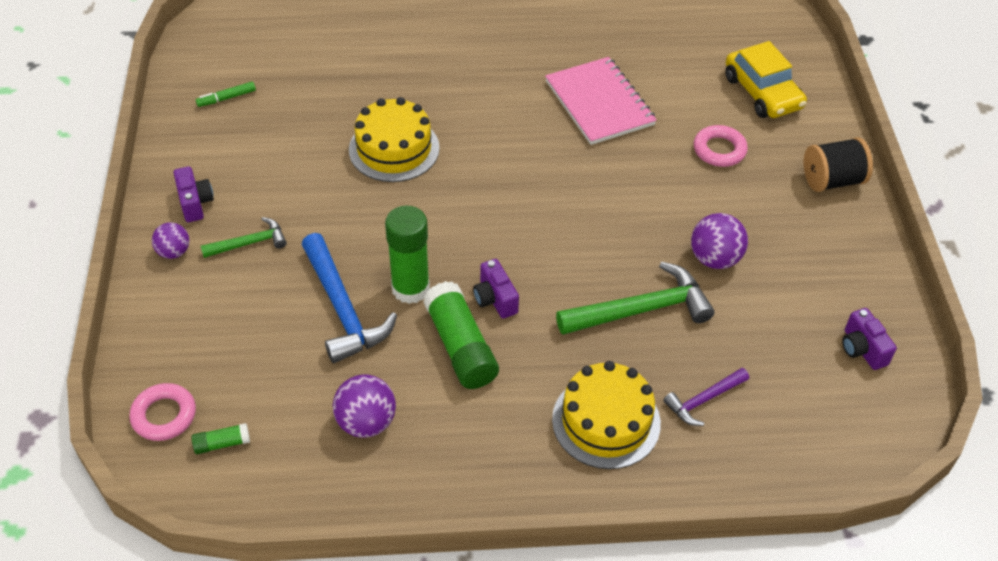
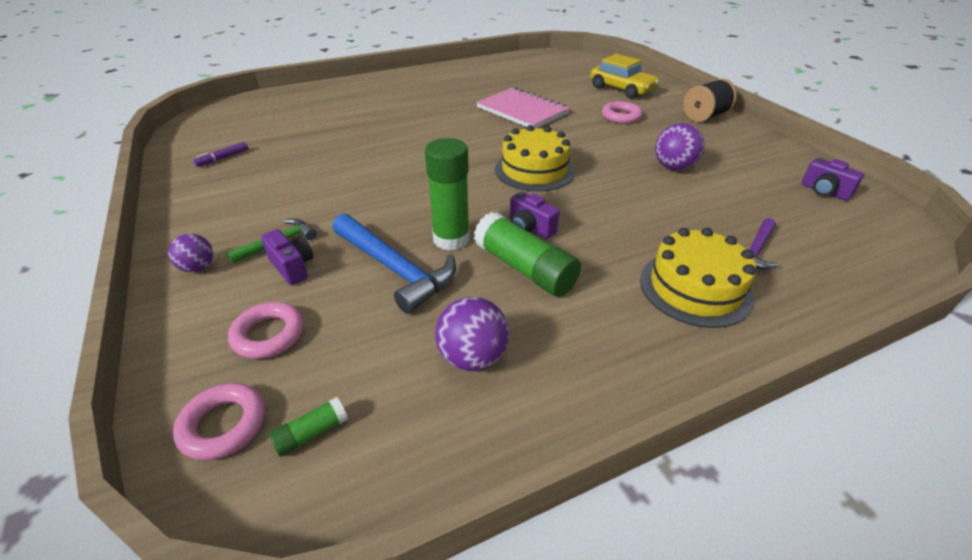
camera: 20 degrees left, 10 degrees down
(195, 203) = (212, 227): purple camera -> purple camera (292, 267)
(215, 345) = (269, 334): none -> pink ring
(226, 98) = (223, 158): green marker -> purple marker
(394, 149) = (384, 159): yellow cake -> yellow cake (534, 170)
(642, 310) = (651, 207): green hammer -> none

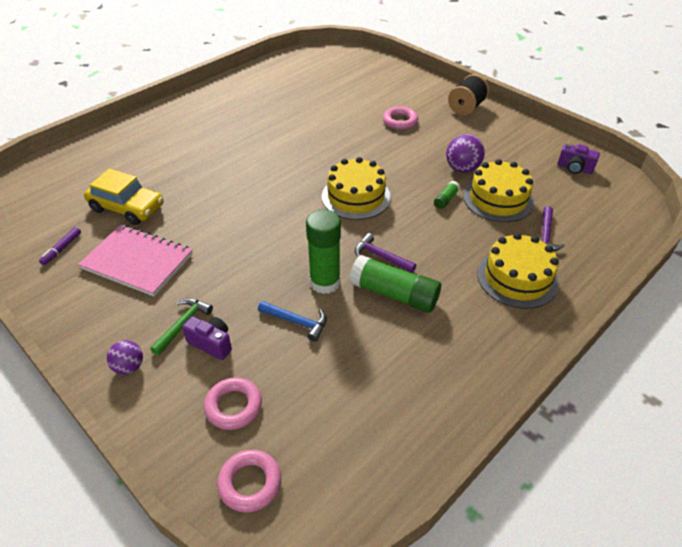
camera: 20 degrees left, 5 degrees up
(312, 433) = (316, 467): green glue stick -> green glue stick (446, 199)
(395, 269) = (297, 322): blue hammer -> blue hammer, size x0.56
(472, 357) = (394, 377): purple ball -> none
(522, 110) = (313, 131): pink notebook -> pink notebook (137, 262)
(530, 228) = (380, 256): purple camera -> purple hammer
(621, 89) = (387, 88): yellow car -> yellow car (127, 207)
(706, 203) = (498, 199): none -> yellow cake

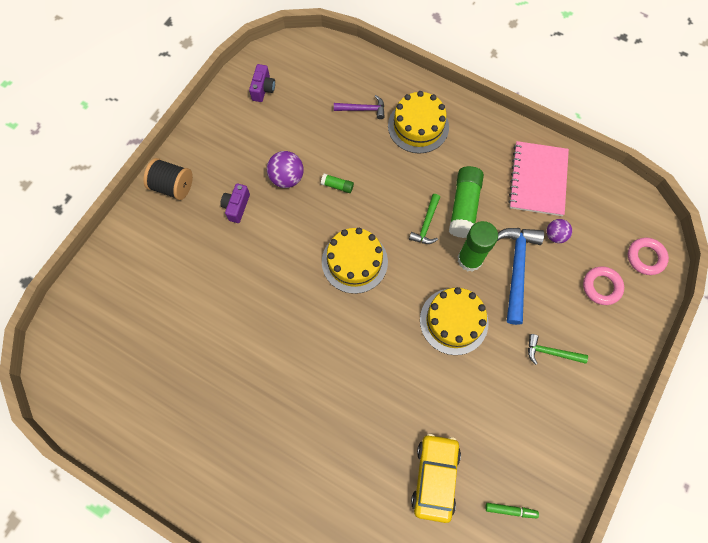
camera: 105 degrees left, 25 degrees up
(62, 249) = (510, 510): purple marker -> green marker
(129, 367) = (602, 374): purple ball -> purple ball (555, 235)
(137, 262) = (501, 426): pink notebook -> pink notebook (538, 179)
(211, 343) = (559, 323): purple camera -> purple camera (237, 207)
(297, 322) = (516, 268): blue hammer -> blue hammer, size x1.79
(380, 256) = (426, 224): purple hammer -> green hammer
(400, 121) = (214, 247): pink ring -> none
(498, 199) = (325, 145): yellow cake -> yellow cake (454, 321)

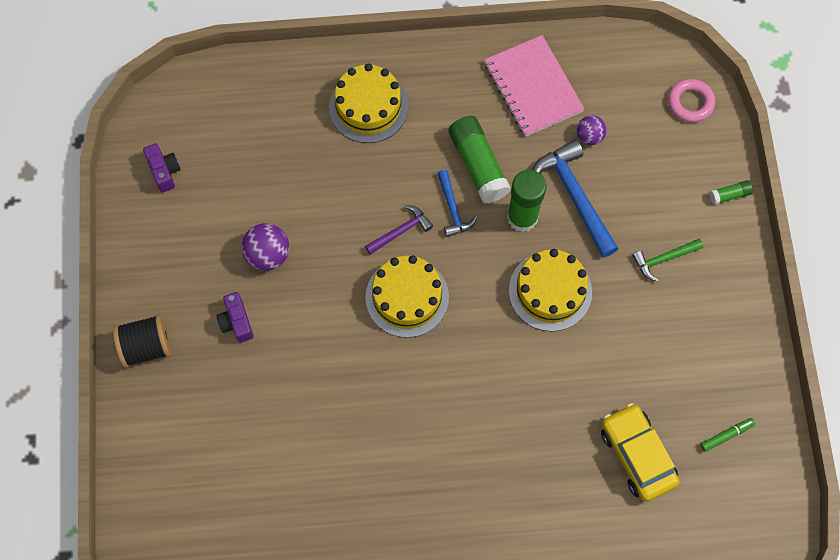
camera: 35 degrees left, 0 degrees up
(337, 186) = (329, 228): green glue stick -> green glue stick (729, 195)
(363, 109) = (295, 125): purple hammer -> purple hammer (401, 231)
(426, 224) = (453, 209): green hammer -> blue hammer
(601, 287) = (668, 160): pink ring -> none

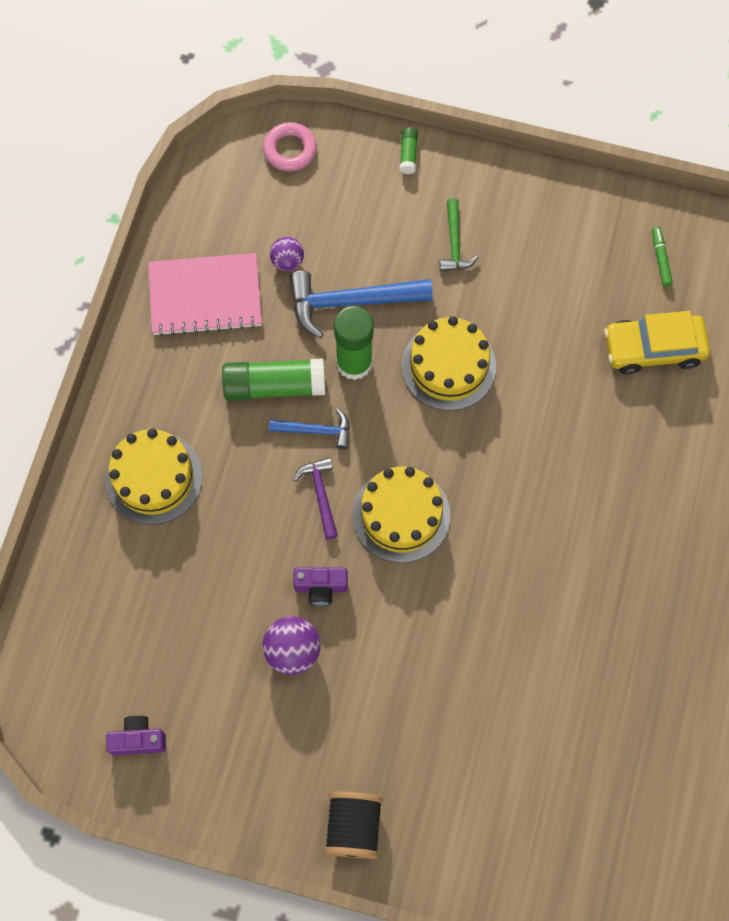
camera: 70 degrees left, 0 degrees up
(236, 322) = (361, 712): purple camera -> purple camera (321, 587)

